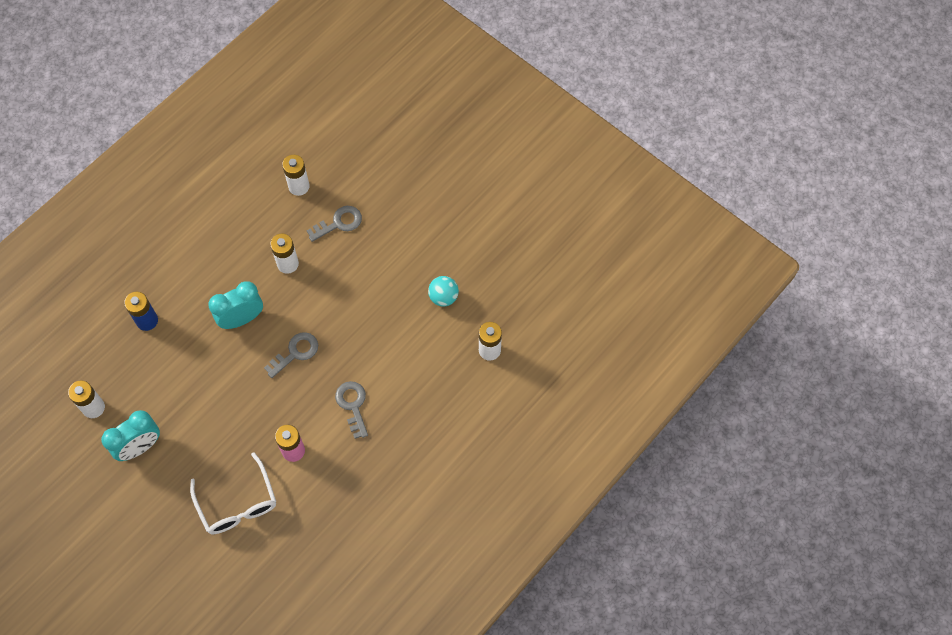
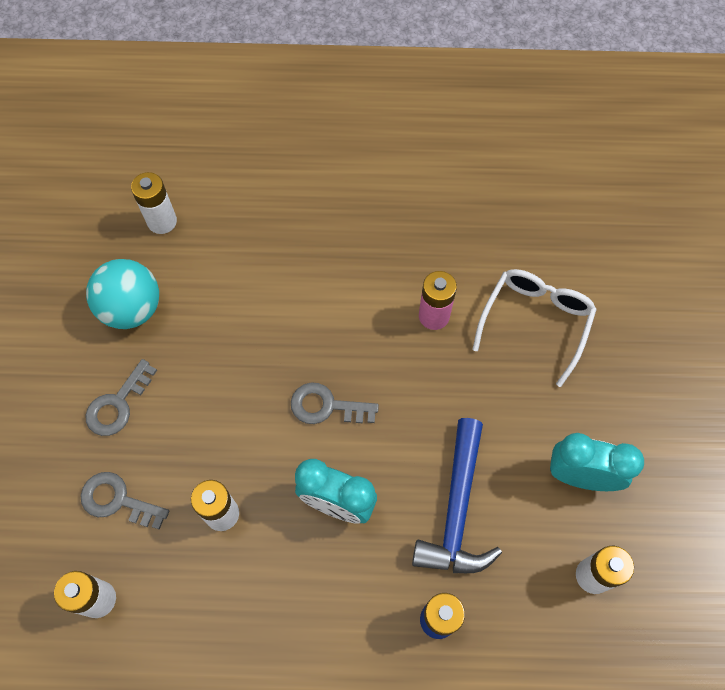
camera: 130 degrees left, 0 degrees up
(184, 372) = (457, 509): none -> blue hammer
(352, 405) = (334, 300): grey key -> grey key (118, 404)
(443, 297) = (132, 309): turquoise ball -> turquoise ball, size x1.58

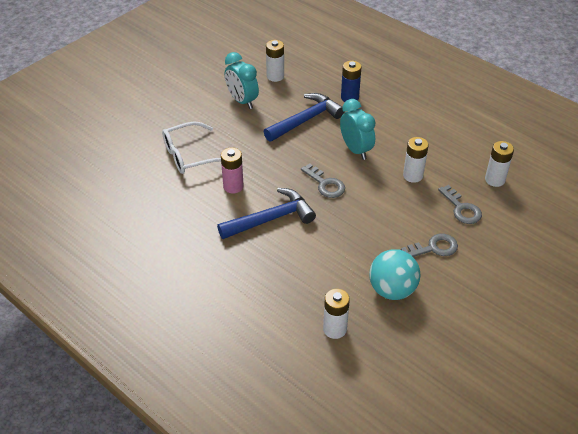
camera: 140 degrees left, 20 degrees down
(345, 303) = (271, 219): none -> blue hammer

